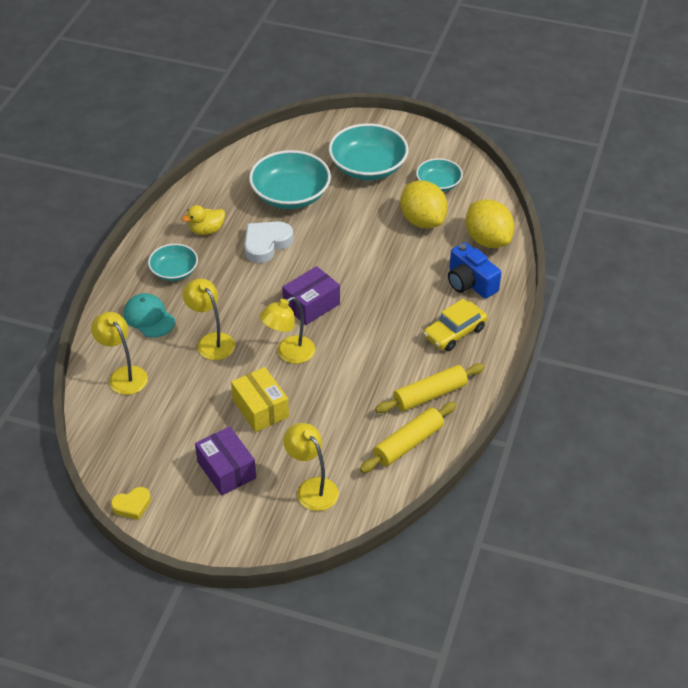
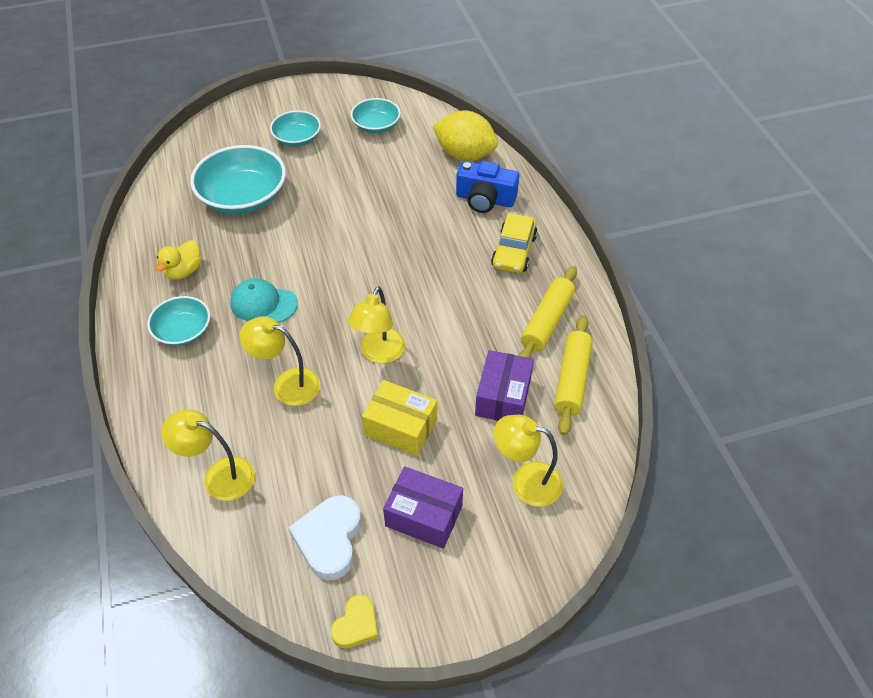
camera: 35 degrees left, 5 degrees up
(149, 317) = (196, 395): turquoise cap -> turquoise cap (263, 303)
(266, 244) = (259, 255): white heart -> white heart (329, 539)
(311, 305) = (358, 293): purple box -> purple box (503, 397)
(368, 167) = (297, 138): turquoise bowl -> turquoise bowl, size x0.58
(422, 221) = (392, 164): yellow lemon -> none

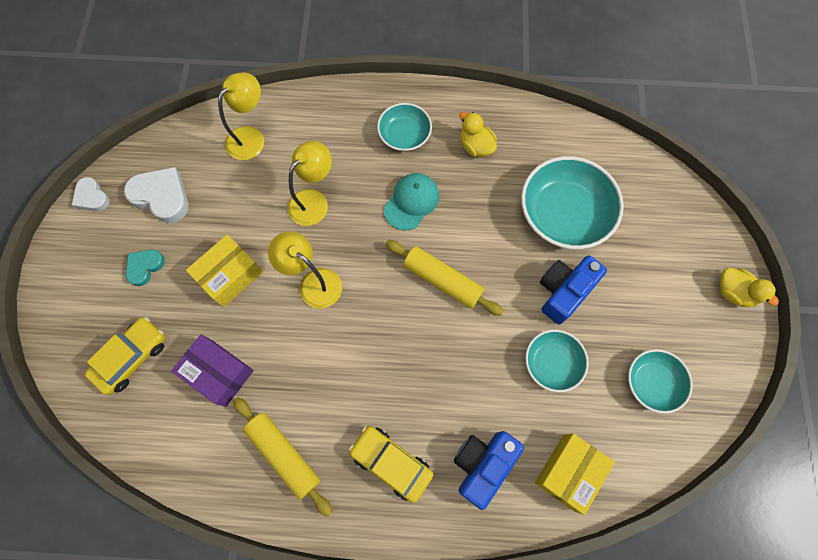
camera: 110 degrees right, 20 degrees up
(284, 96) = (733, 292): none -> yellow duck
(297, 138) = (648, 287): turquoise bowl -> turquoise bowl (552, 363)
(319, 183) = (564, 291): none -> blue camera
(356, 624) = (92, 197): yellow heart -> white heart
(424, 516) = (145, 267): purple box -> turquoise heart
(465, 155) = (568, 472): yellow lemon -> yellow box
(526, 481) = (132, 357): yellow lamp -> yellow car
(572, 380) = (207, 446): yellow rolling pin -> yellow rolling pin (442, 280)

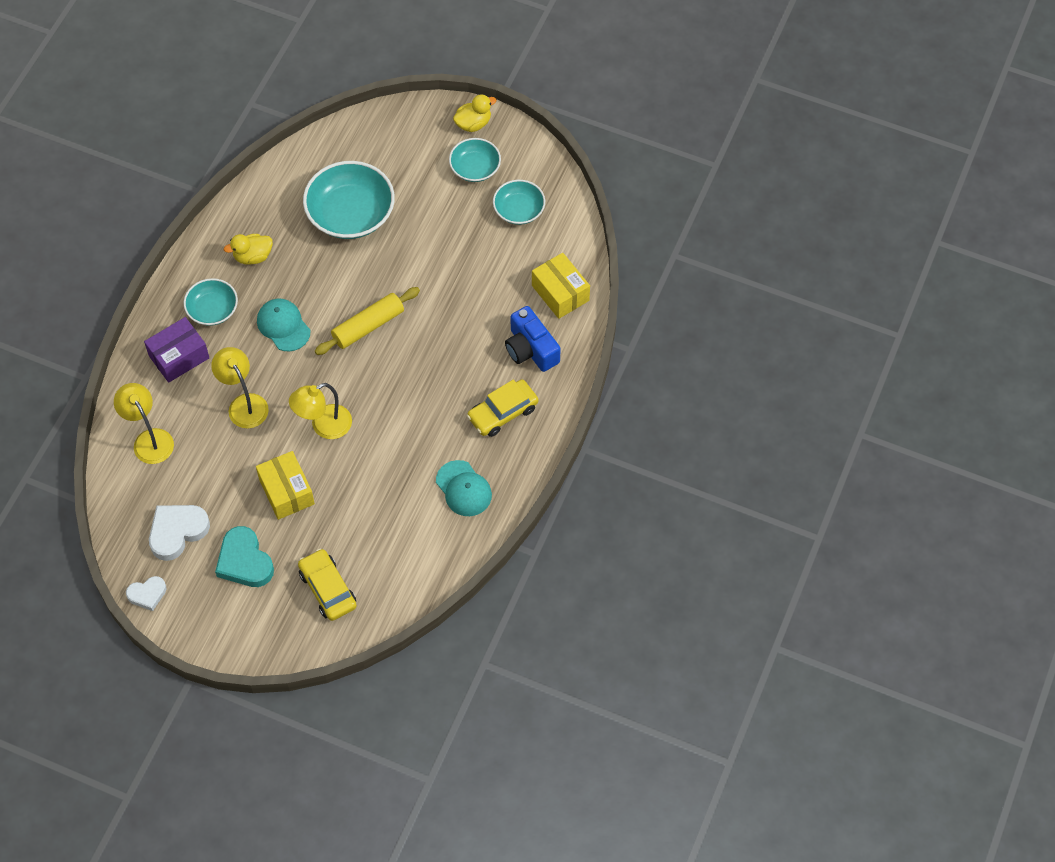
camera: 70 degrees left, 10 degrees down
(145, 267) = (244, 561): turquoise heart -> turquoise heart, size x1.66
(219, 373) = (373, 521): purple box -> purple box (179, 357)
(284, 455) = (463, 489): yellow rolling pin -> turquoise cap
(552, 363) = (473, 272): turquoise bowl -> turquoise bowl (475, 168)
(564, 291) = (418, 240): blue camera -> none

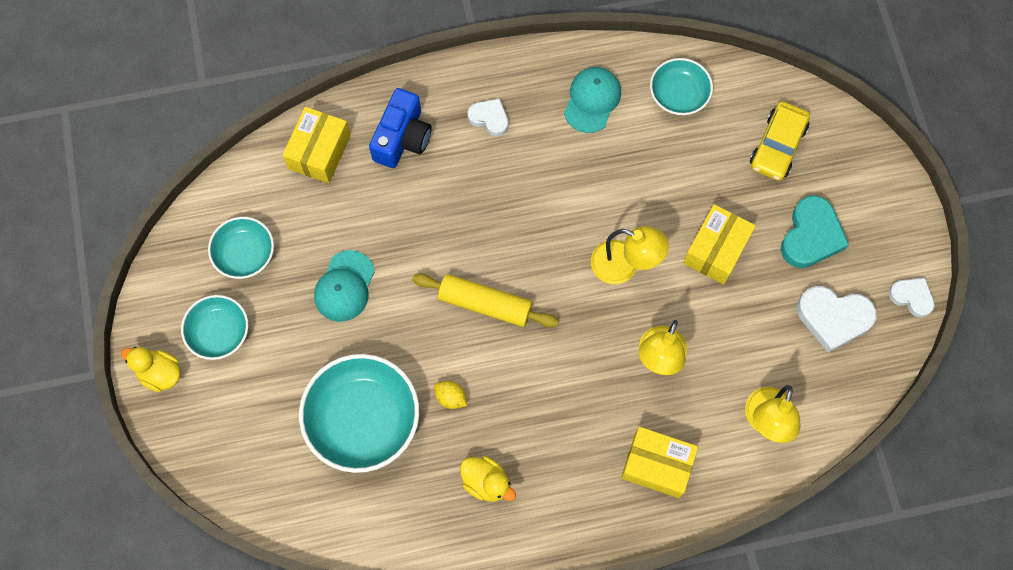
camera: 125 degrees left, 10 degrees up
(179, 357) = (656, 465): purple box -> yellow box
(212, 309) = (578, 474): turquoise bowl -> turquoise bowl (678, 94)
(283, 326) = (545, 387): turquoise cap -> turquoise cap (344, 286)
(322, 269) = (450, 397): none -> yellow lemon
(502, 413) = (489, 118): yellow car -> white heart

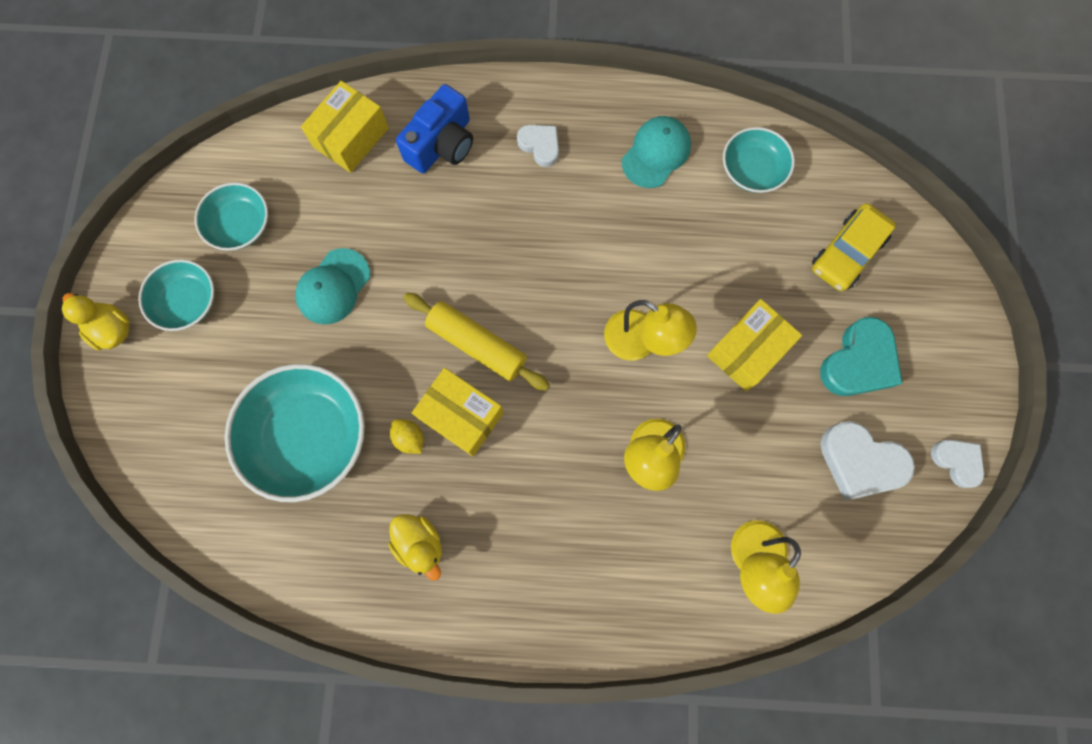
camera: 15 degrees right, 5 degrees up
(656, 465) = (614, 577): yellow box -> yellow box (461, 416)

